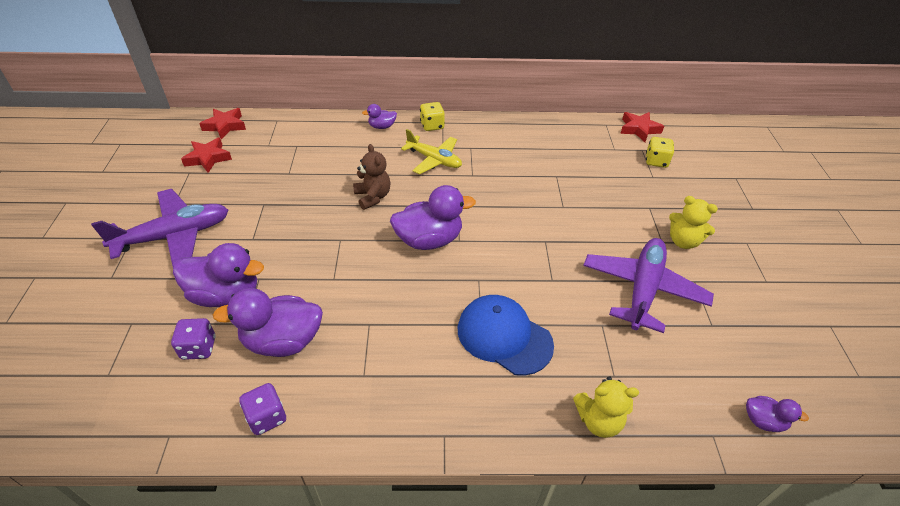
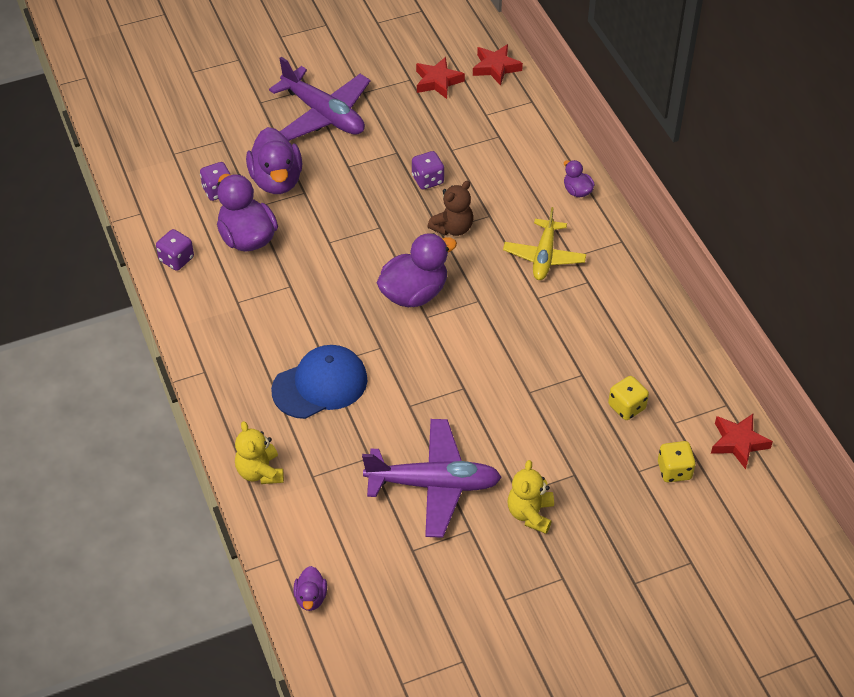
camera: 70 degrees right, 5 degrees up
(310, 195) = (427, 180): none -> purple dice
(429, 240) = (414, 293): purple duck -> purple duck turned 90 degrees counterclockwise
(432, 126) = (608, 234): yellow dice -> yellow dice (626, 407)
(504, 336) = (320, 385): blue cap -> blue cap turned 45 degrees clockwise

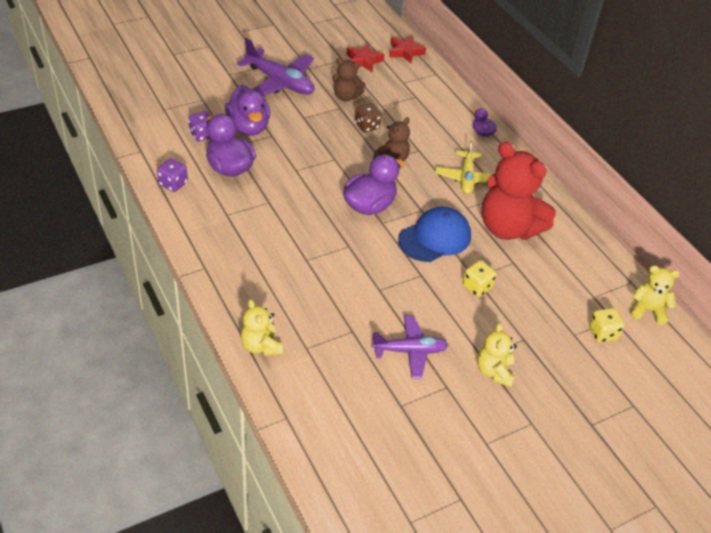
camera: 10 degrees left, 5 degrees down
(311, 597) = (318, 450): purple duck -> none
(320, 385) = (303, 275): blue cap -> blue cap (435, 238)
(406, 136) = (346, 97): none -> brown teddy bear
(427, 180) = (367, 126): purple dice -> brown dice
(434, 484) = (410, 351): purple plane -> purple plane, size x0.66
(584, 327) = (508, 228): none -> red teddy bear
(626, 407) = (554, 286): yellow dice -> yellow dice (477, 287)
(738, 443) = (647, 310): red star -> yellow teddy bear

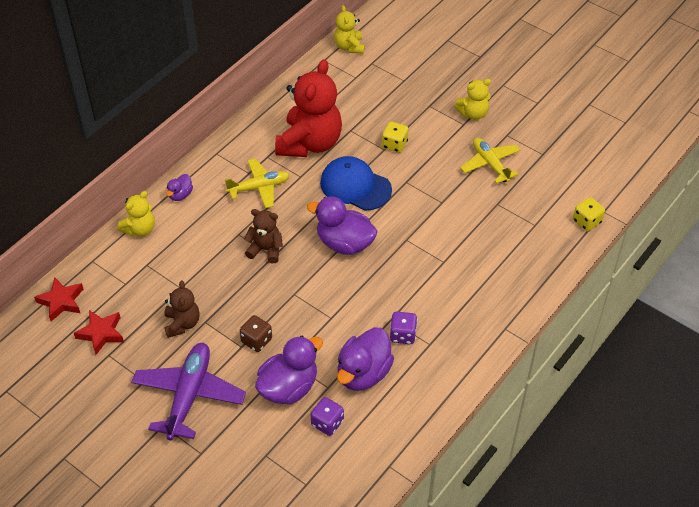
camera: 110 degrees left, 5 degrees up
(173, 184) = (418, 409): purple dice -> purple dice (403, 335)
(261, 346) = (555, 253): yellow teddy bear -> yellow teddy bear (140, 229)
(367, 126) = (224, 287): brown dice -> brown dice (256, 340)
(410, 351) = (490, 164): purple plane -> yellow plane
(602, 333) = (391, 66): yellow dice -> yellow dice (587, 221)

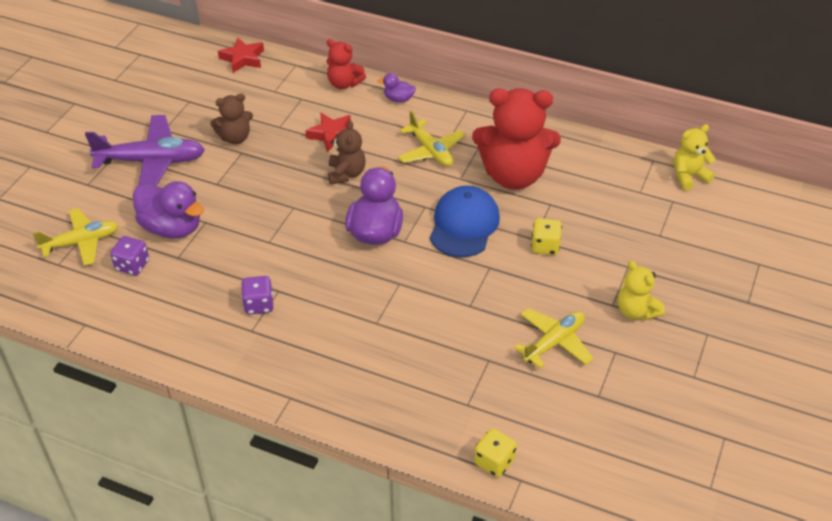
camera: 75 degrees right, 5 degrees down
(101, 333) = (212, 91): red star -> red star (332, 135)
(140, 229) = (344, 84): yellow teddy bear -> red teddy bear
(256, 340) = (226, 192): brown dice -> none
(283, 463) = (81, 242): none -> yellow plane
(363, 373) = (200, 281): purple duck -> none

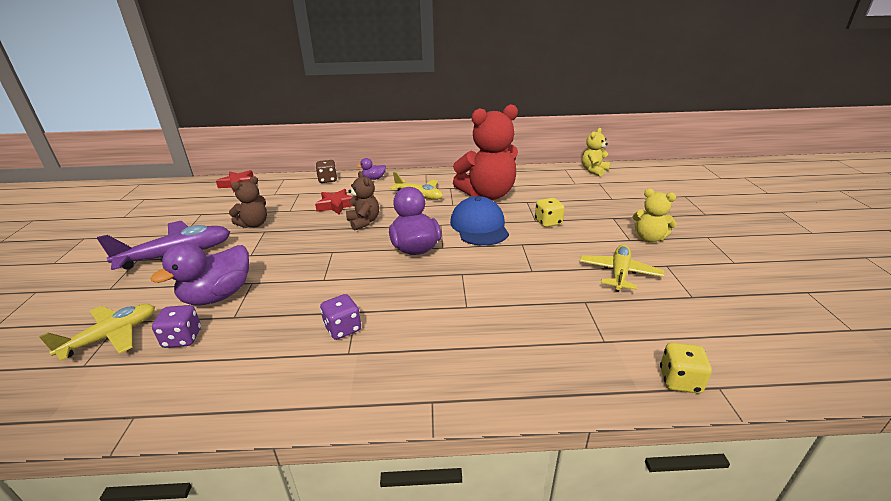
camera: 25 degrees left, 15 degrees down
(172, 228) = (218, 296): purple duck -> purple duck turned 120 degrees clockwise
(344, 84) = (327, 180): red teddy bear -> brown dice

